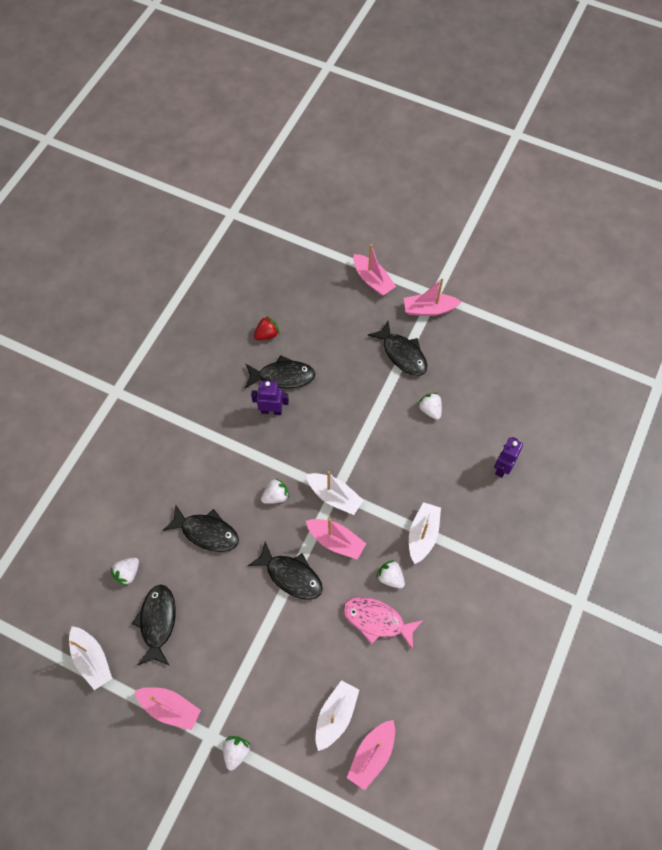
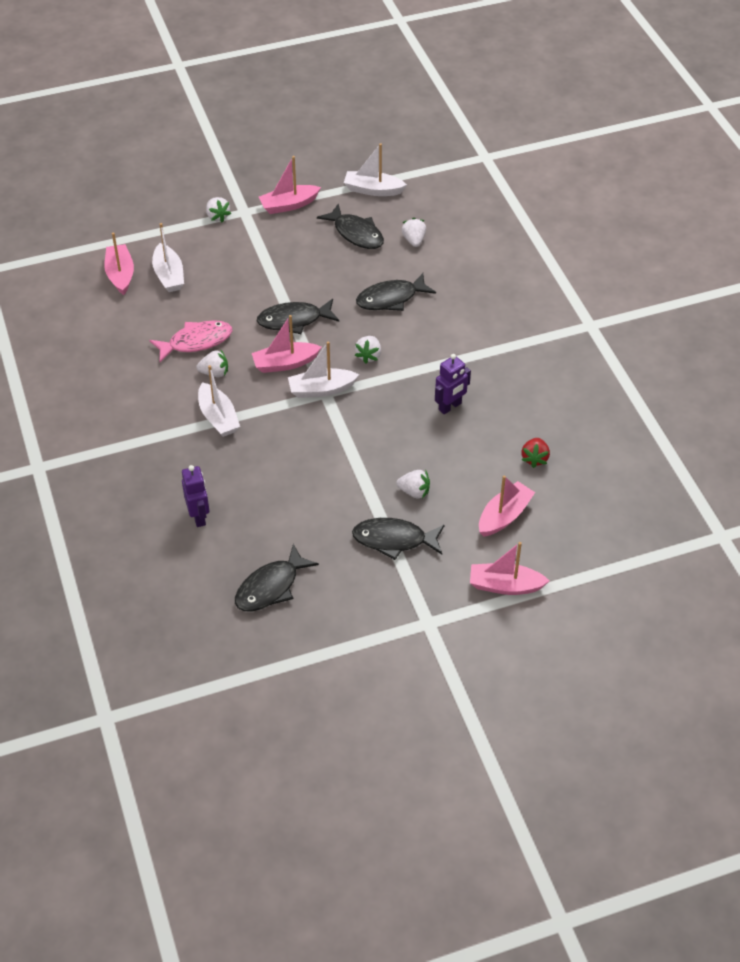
camera: 135 degrees right, 15 degrees down
(283, 376) = (475, 438): black fish -> black fish (271, 587)
(429, 309) = (417, 603): pink boat -> pink boat (504, 516)
(430, 410) = (314, 513): white strawberry -> white strawberry (414, 492)

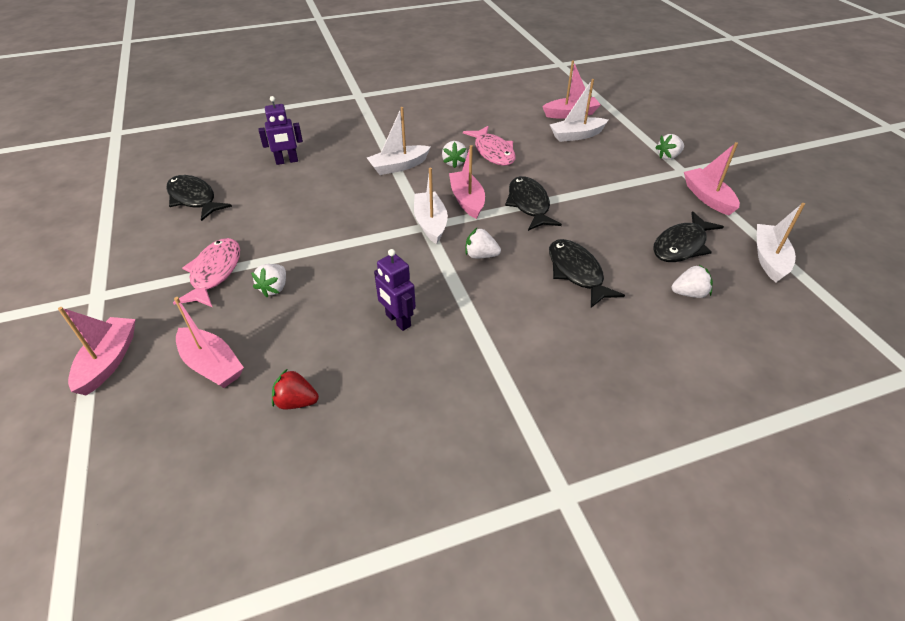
camera: 90 degrees right, 5 degrees down
(394, 540) = (214, 273): black fish -> pink fish

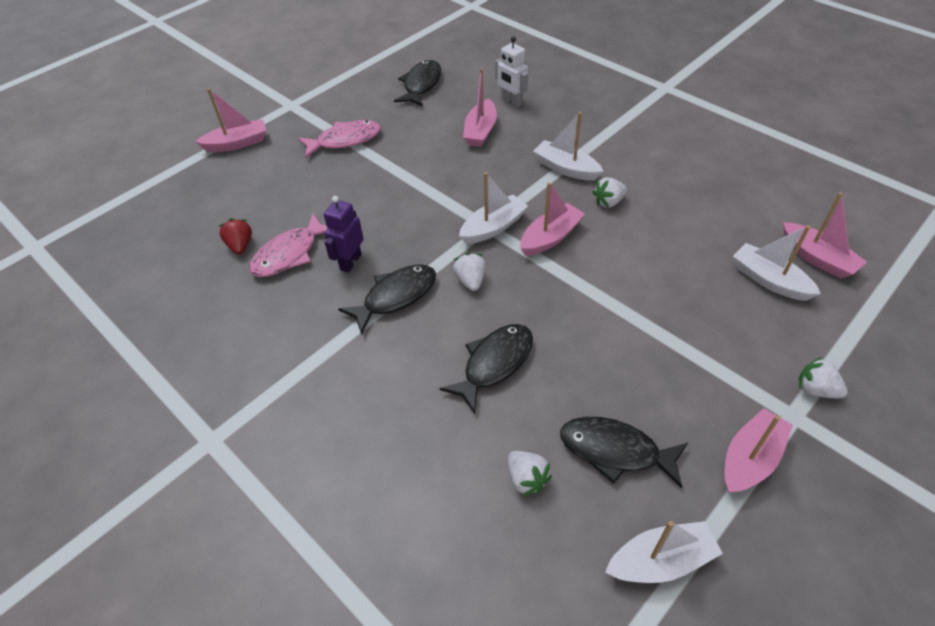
camera: 65 degrees right, 5 degrees up
(212, 365) = (255, 188): pink boat -> pink boat (480, 131)
(274, 288) = (347, 177): white strawberry -> none
(287, 161) = (511, 102): purple robot -> white robot
(493, 152) = (657, 222): pink fish -> pink fish (289, 254)
(529, 204) = (583, 286): black fish -> black fish (395, 297)

